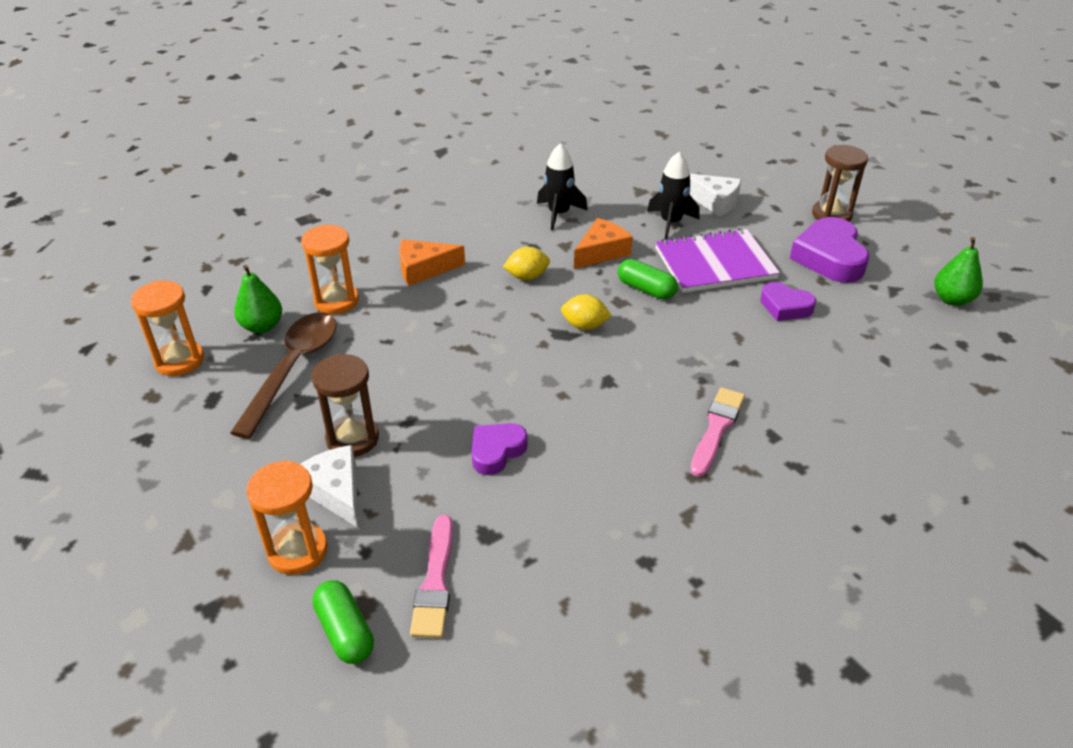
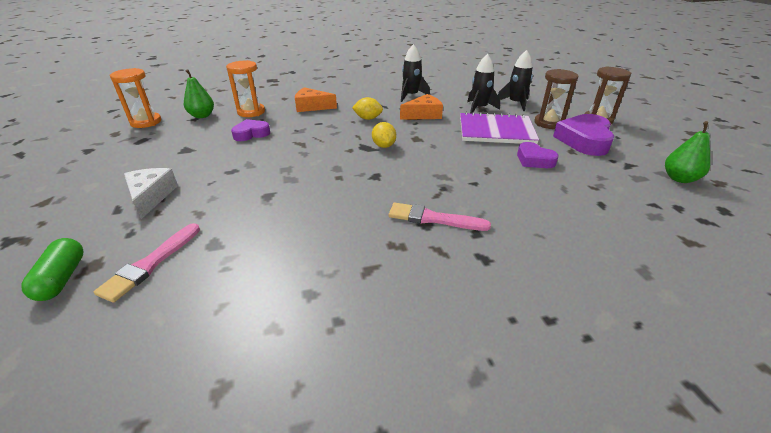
camera: 20 degrees right, 5 degrees down
(294, 368) = (197, 135): brown spoon -> none
(298, 551) = (93, 222): orange hourglass -> none
(352, 439) = (190, 173): brown hourglass -> brown hourglass (548, 123)
(496, 451) = (267, 198): purple heart -> purple heart (251, 134)
(584, 326) = (384, 146): yellow lemon -> yellow lemon turned 45 degrees clockwise
(646, 289) = (439, 135): green capsule -> none
(714, 202) = (515, 103): white cheese -> black rocket
(716, 428) = (433, 218): pink brush -> pink brush turned 120 degrees counterclockwise

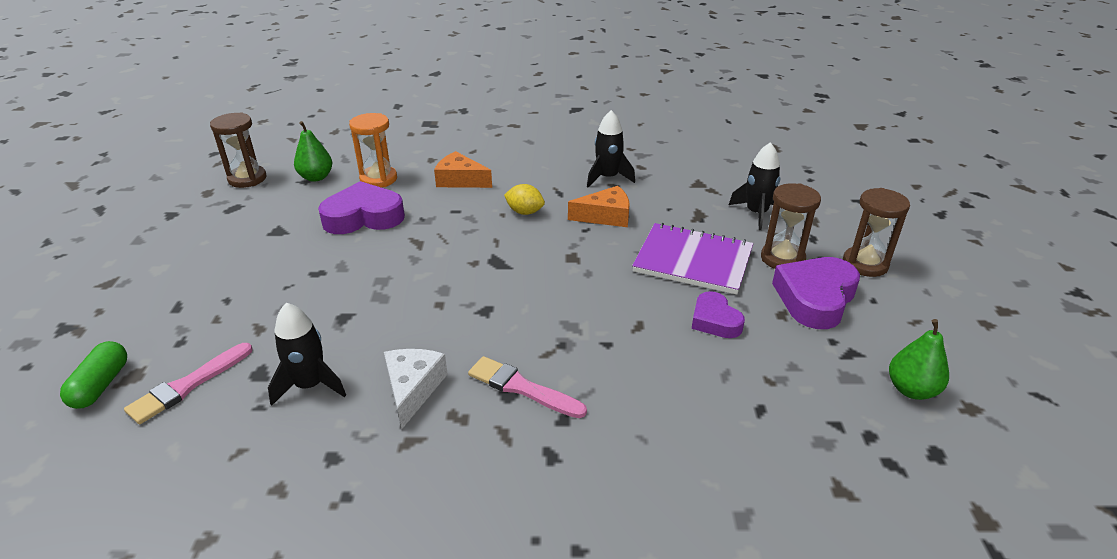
camera: 15 degrees right, 0 degrees up
(146, 122) = (247, 179): orange hourglass -> brown hourglass
(151, 196) = (217, 295): white cheese -> white cheese (413, 389)
(251, 134) = (363, 217): purple heart -> purple heart, size x1.67
(384, 146) = (521, 263): yellow lemon -> none
(479, 108) = (694, 216): black rocket -> black rocket (310, 385)

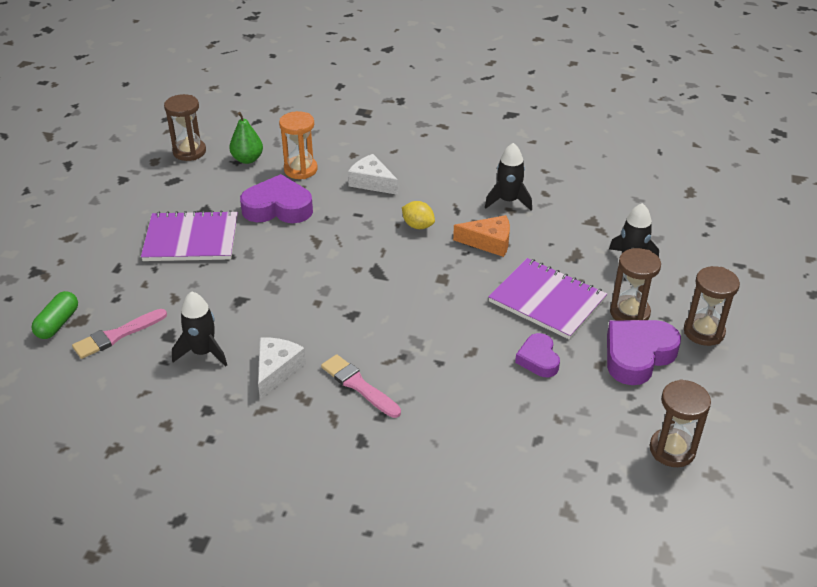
camera: 15 degrees right, 5 degrees up
(267, 262) = (191, 239): none -> purple notebook
(460, 180) = (372, 182): orange cheese -> white cheese
(911, 390) = (672, 450): green pear -> brown hourglass

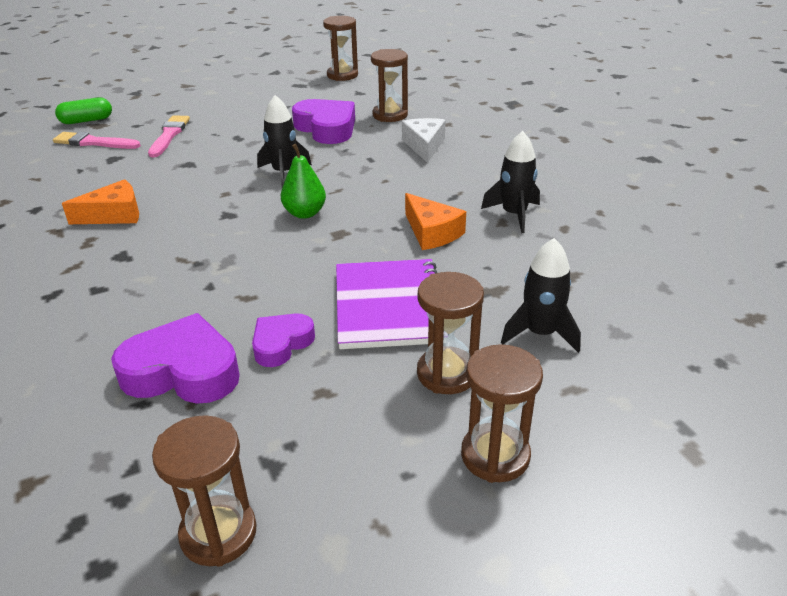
camera: 50 degrees right, 5 degrees down
(191, 239) = (240, 118): purple notebook -> none
(203, 352) = (106, 178): black rocket -> black rocket (284, 173)
(247, 159) = (368, 94): green pear -> green pear (305, 213)
(277, 370) = (114, 215): white cheese -> orange cheese
(300, 169) = (390, 115): orange hourglass -> brown hourglass
(359, 385) = (130, 259): pink brush -> pink brush (169, 135)
(418, 226) = (398, 189): yellow lemon -> none
(637, 355) = (374, 416): purple heart -> purple heart (182, 371)

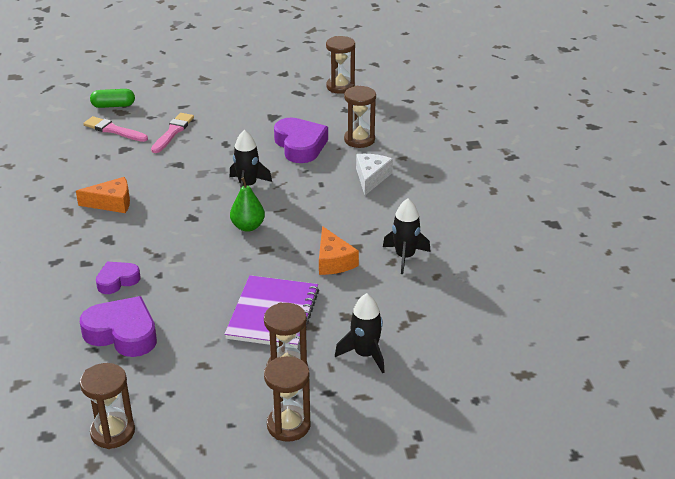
camera: 15 degrees right, 0 degrees up
(281, 344) = (190, 327): purple heart -> purple heart (117, 281)

